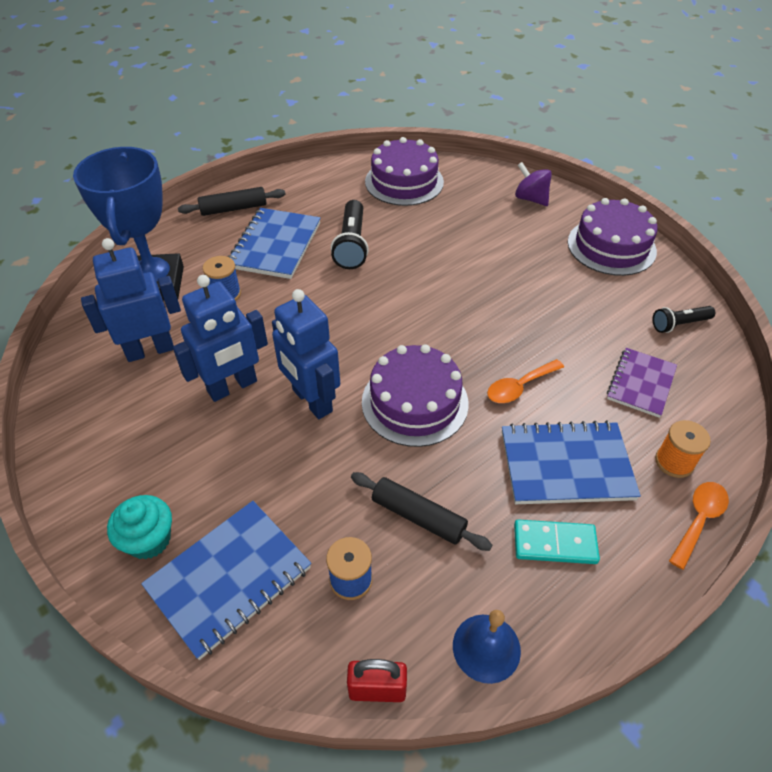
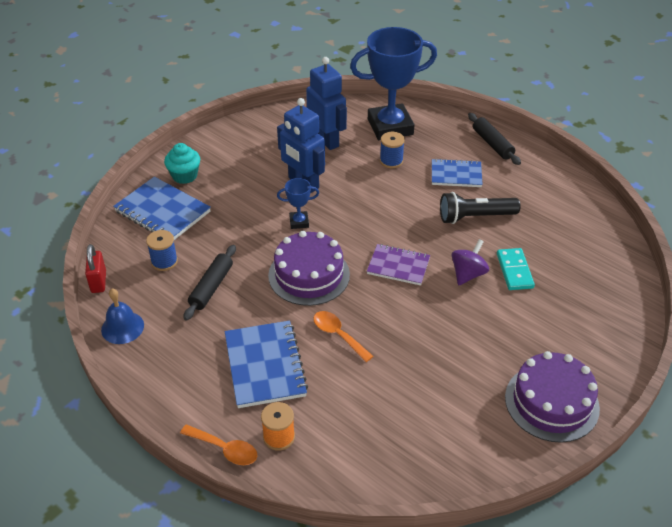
camera: 80 degrees right, 5 degrees down
(275, 245) = (456, 175): blue notebook -> blue notebook, size x0.66
(311, 401) = (299, 222): blue robot -> blue trophy
(404, 182) = (583, 238): purple cake -> none
(530, 199) = (604, 334): purple spinning top -> purple spinning top (468, 274)
(555, 544) = (196, 360): turquoise domino -> turquoise domino (514, 271)
(640, 383) = (361, 418): purple notebook -> purple notebook (398, 266)
(679, 324) = (449, 454): black flashlight -> none

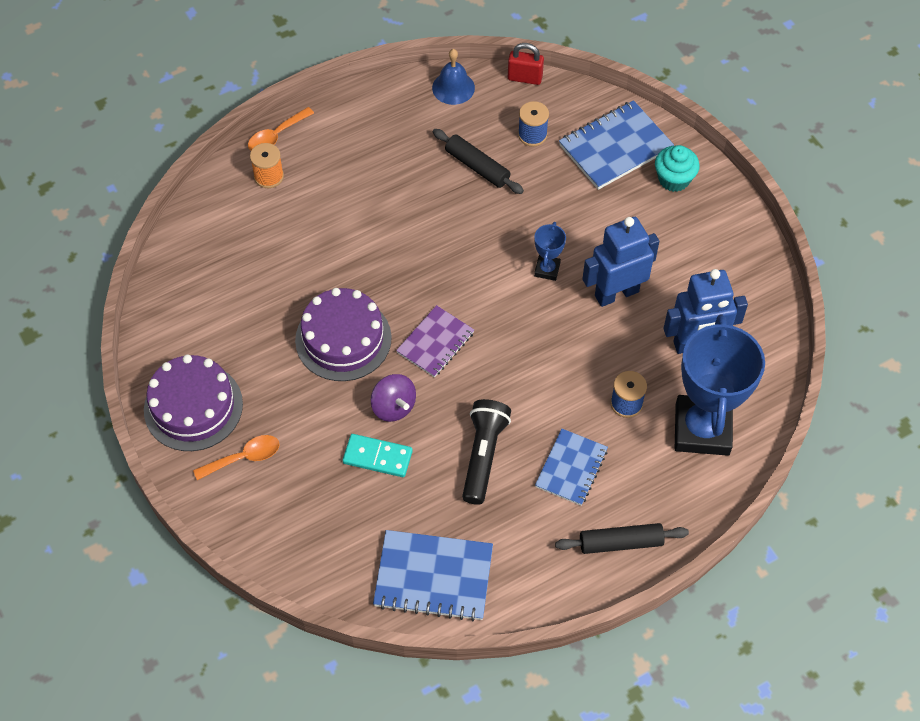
camera: 110 degrees right, 15 degrees up
(265, 366) = (353, 186): blue notebook -> blue notebook (433, 577)
(309, 275) = (458, 255): purple cake -> purple cake (343, 339)
(338, 335) = (363, 256): orange spoon -> orange spoon (243, 458)

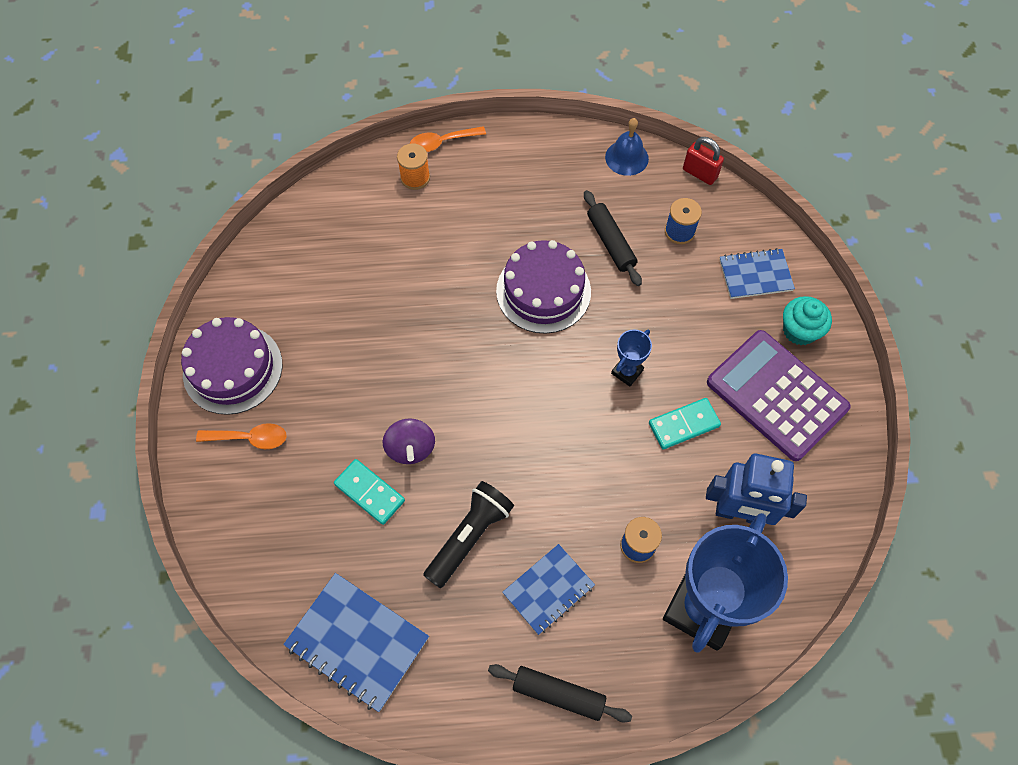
camera: 25 degrees right, 5 degrees up
(343, 339) = (399, 360): purple cake -> purple cake (543, 291)
(435, 343) = (483, 401): purple notebook -> none
(615, 147) = (755, 275): blue notebook -> blue notebook, size x0.66
(616, 293) = (684, 425): blue robot -> turquoise domino
(680, 239) = (776, 395): none -> purple calculator

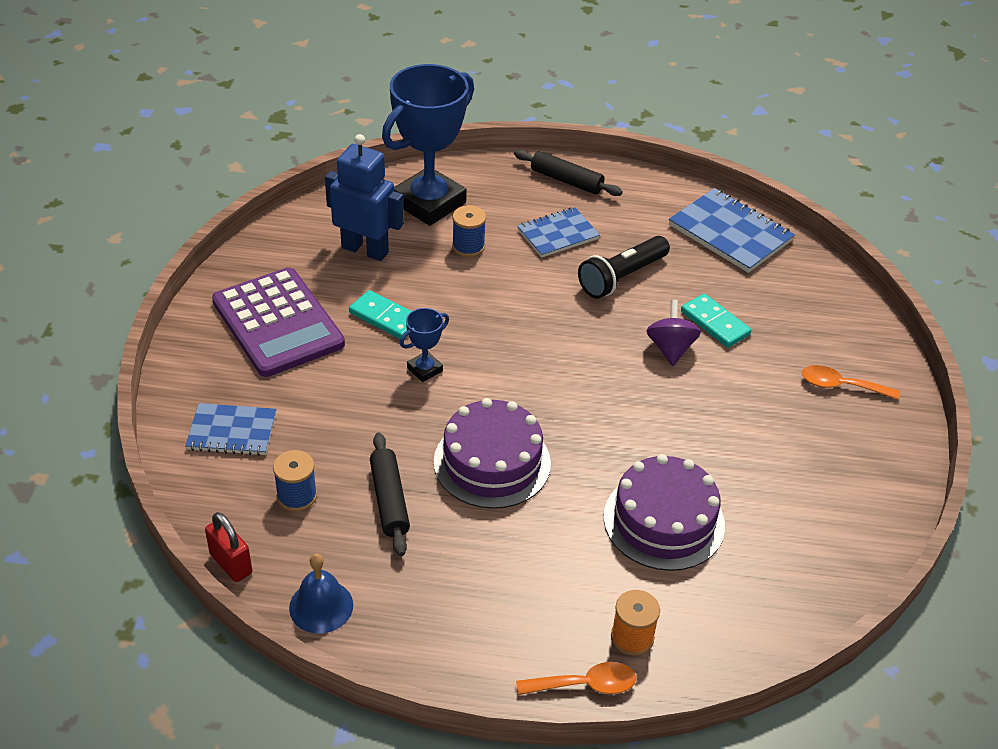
camera: 170 degrees left, 20 degrees down
(233, 369) = (868, 451): purple cake -> purple cake (664, 521)
(684, 425) = (385, 317): turquoise domino -> turquoise domino turned 45 degrees clockwise
(799, 330) = (217, 371): turquoise cupcake -> none

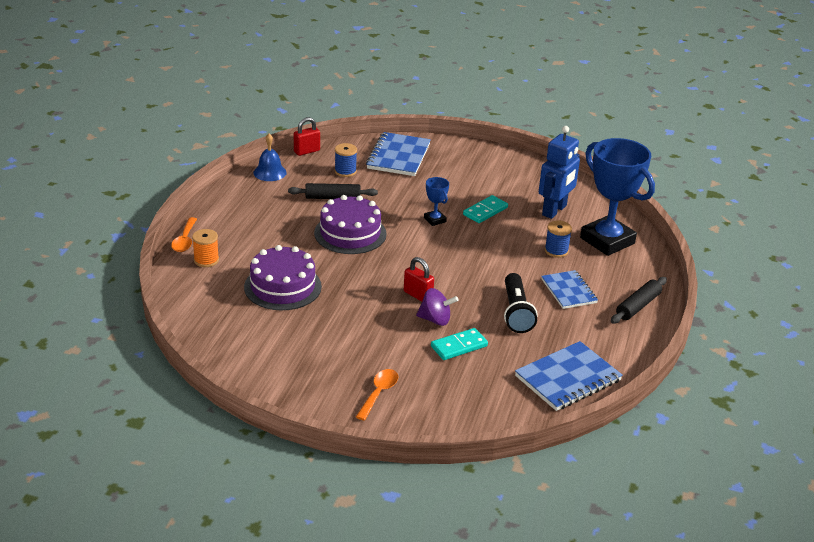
camera: 100 degrees right, 10 degrees down
(232, 432) = (398, 156): blue notebook -> blue notebook, size x1.52
(277, 323) = (485, 175): purple calculator -> none
(622, 277) = (516, 312): black flashlight -> black flashlight turned 150 degrees counterclockwise
(623, 370) = (418, 295): none -> red padlock

